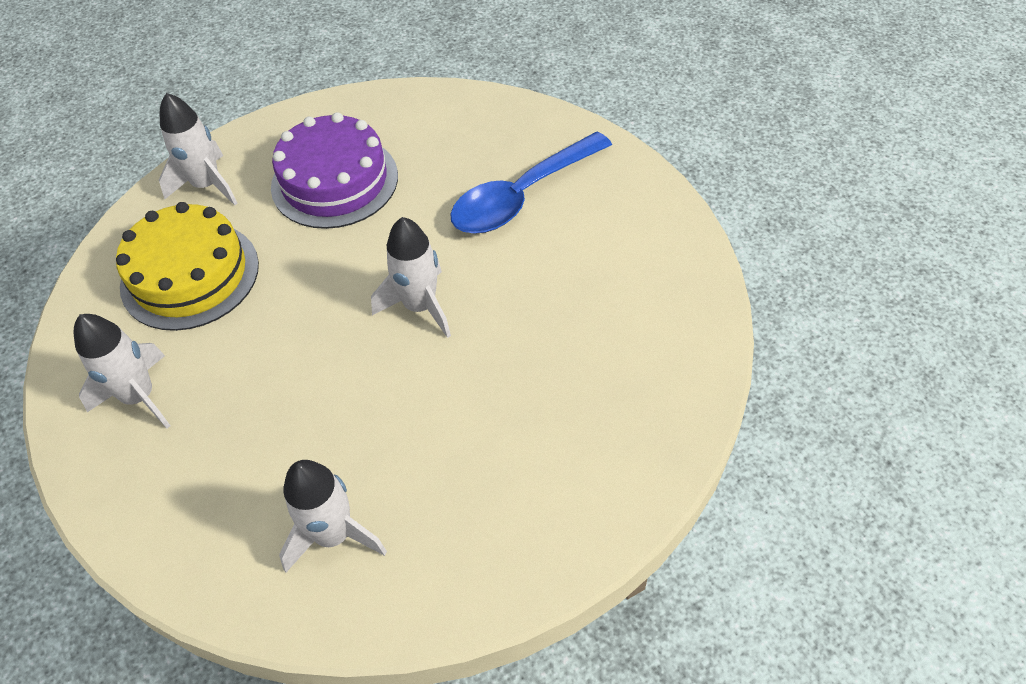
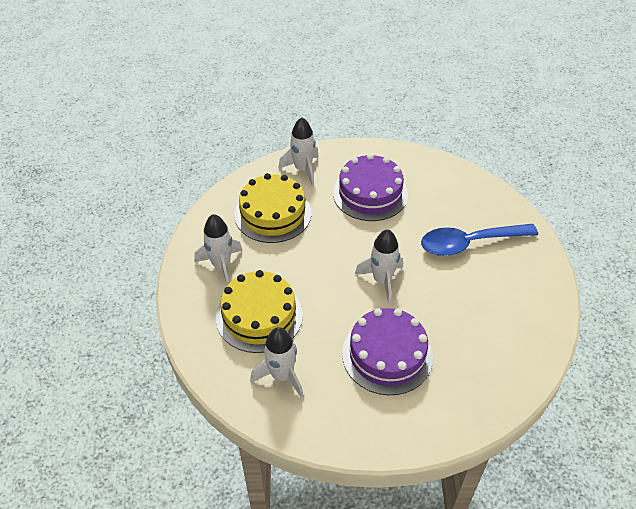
camera: 25 degrees right, 5 degrees down
(247, 452) = (259, 316): none -> yellow cake
(486, 419) = (387, 355): none -> purple cake

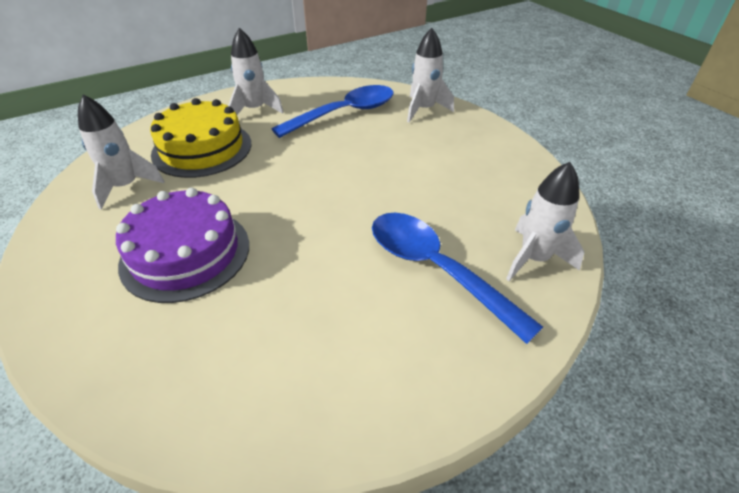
camera: 60 degrees right, 5 degrees down
(273, 214) = (345, 113): yellow cake -> blue spoon
(370, 193) = (437, 159): purple cake -> none
(382, 280) = (305, 211): white rocket -> white rocket (534, 258)

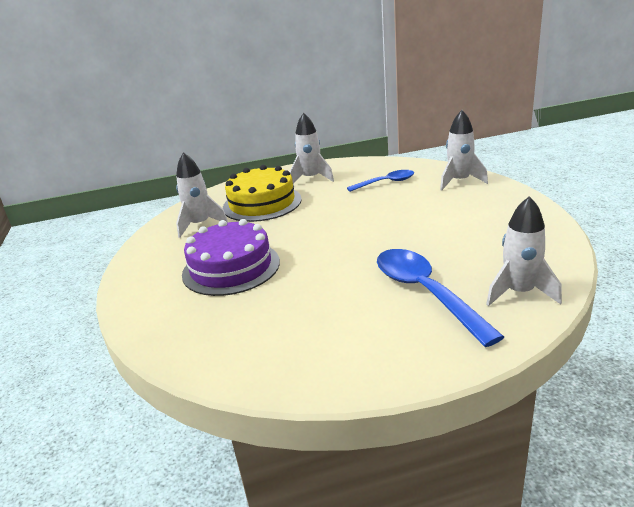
camera: 20 degrees right, 15 degrees down
(345, 113) = (386, 183): blue spoon -> blue spoon, size x0.60

